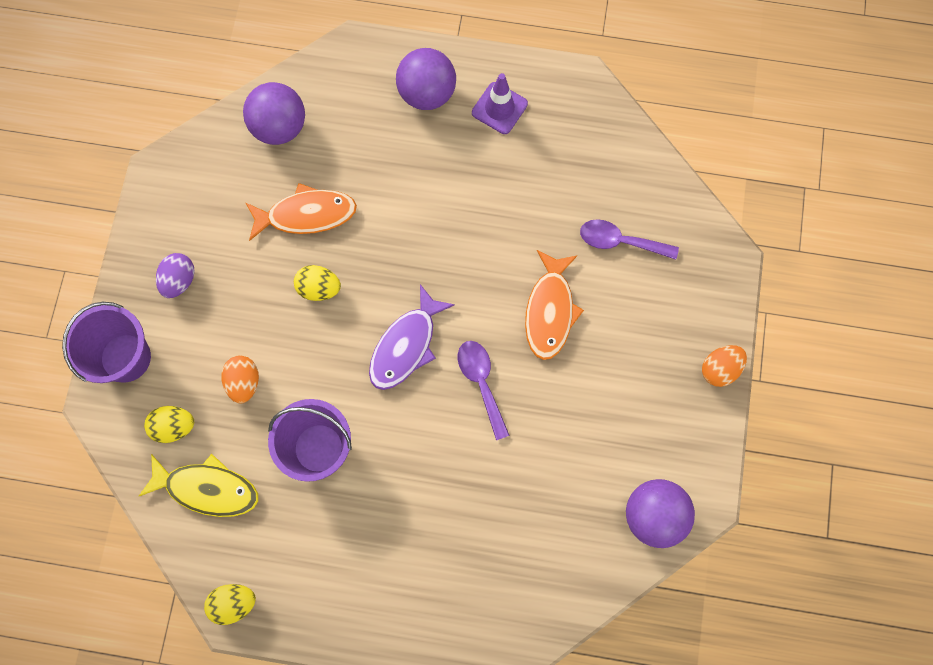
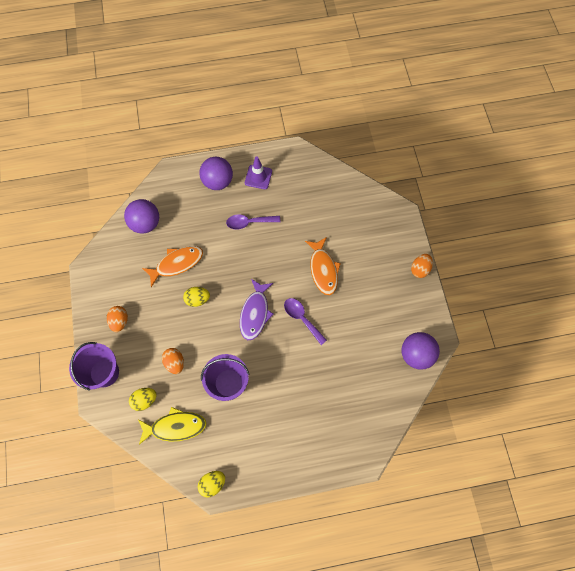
camera: 20 degrees left, 5 degrees down
(179, 280) = (120, 321): purple egg -> orange egg
(620, 241) = (345, 223): purple spoon -> purple spoon (249, 222)

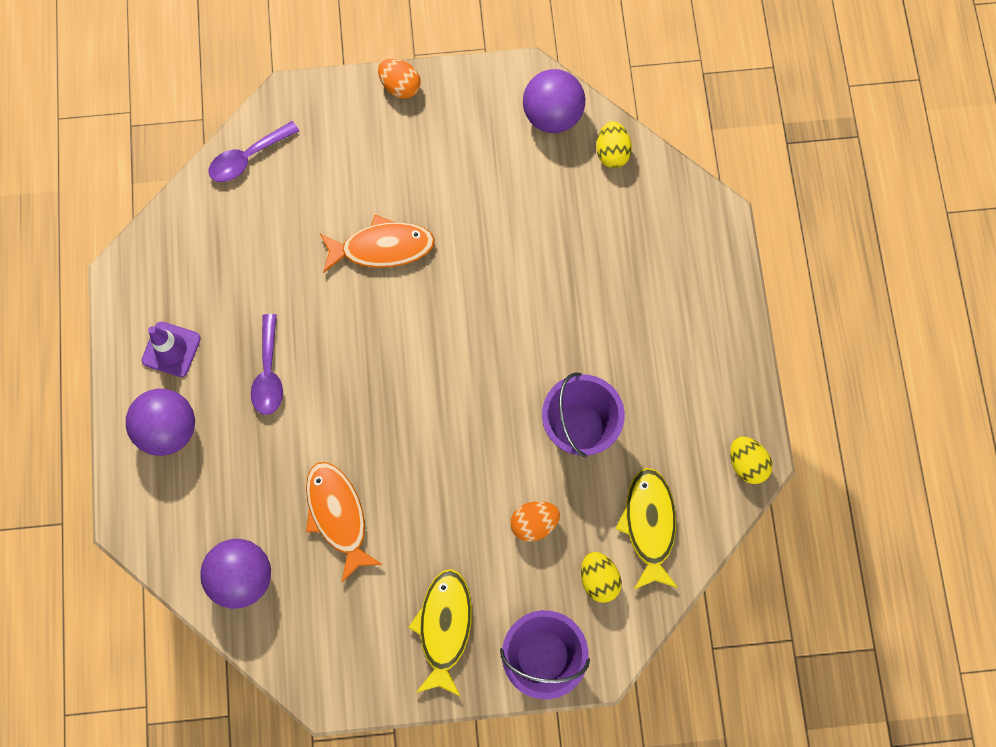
camera: 85 degrees left, 5 degrees up
(120, 321) = (444, 627): orange egg -> yellow fish
(197, 299) = (416, 477): yellow egg -> yellow egg (612, 152)
(255, 313) = (453, 374): purple fish -> none
(302, 318) = (471, 293): purple spoon -> purple spoon (248, 157)

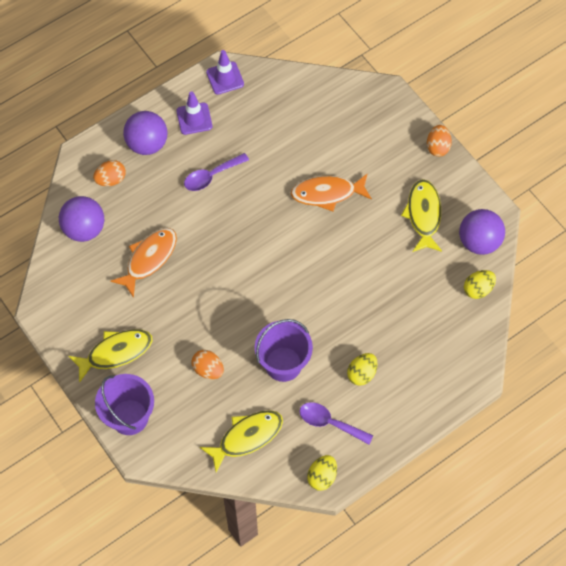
camera: 60 degrees right, 10 degrees down
(137, 278) = (225, 78): none -> purple traffic cone
(192, 503) = (111, 179): none -> orange egg
(248, 157) = (336, 92): purple spoon -> purple spoon (330, 423)
(382, 247) = (327, 193): orange fish -> orange fish turned 120 degrees clockwise
(480, 155) = (423, 215): none -> yellow fish
(598, 579) = (195, 425): yellow egg -> yellow egg (362, 373)

